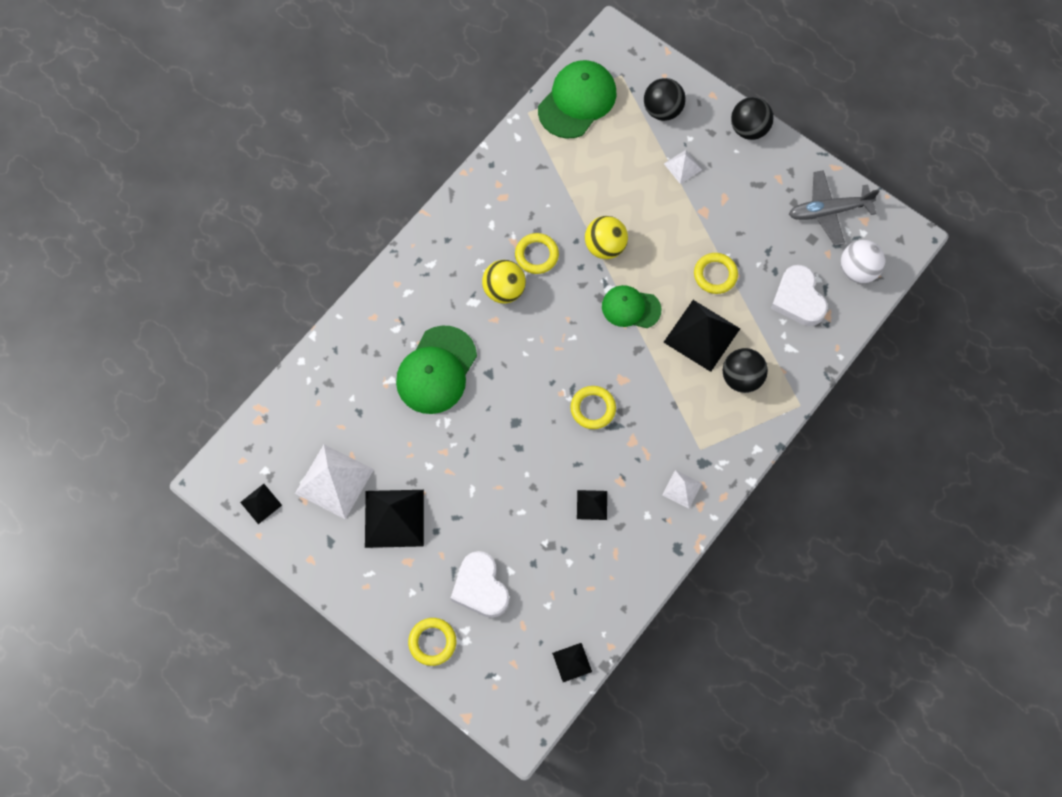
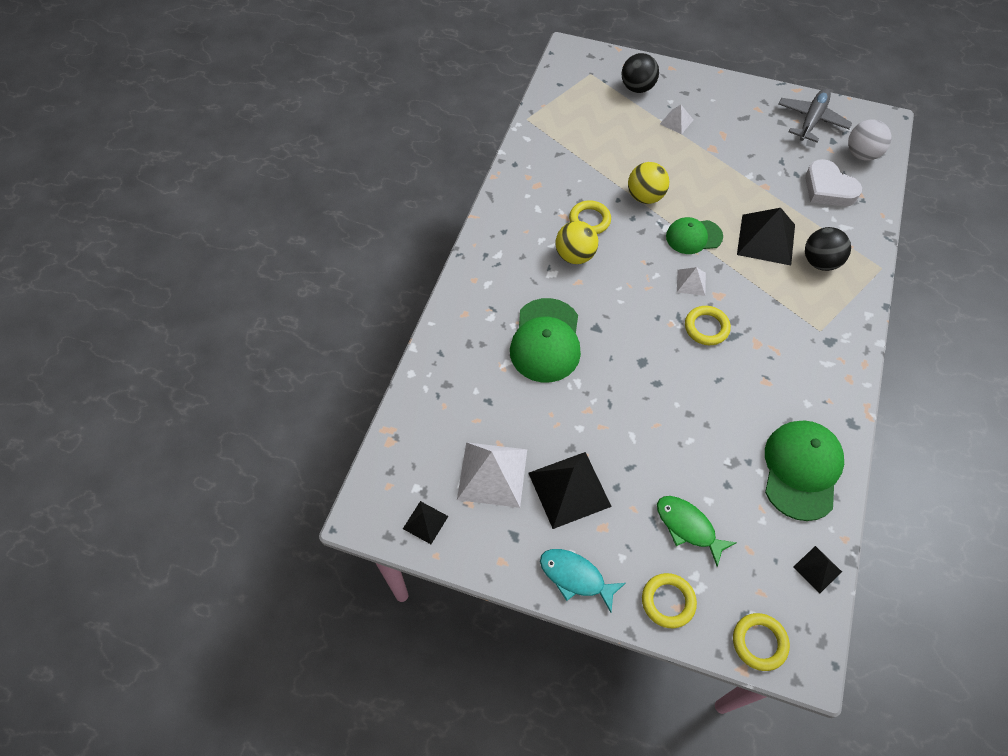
camera: 20 degrees left, 10 degrees down
(365, 595) = (575, 577): none -> turquoise fish
(480, 587) = (688, 527): white heart -> green fish
(577, 101) = (564, 100): green cap -> green cap (801, 470)
(592, 504) = (752, 411): black pyramid -> none
(682, 489) = (824, 369): white pyramid -> white pyramid (691, 282)
(715, 275) = (749, 191): yellow ring -> yellow ring (759, 642)
(749, 129) = (713, 82): black ball -> none
(829, 211) = (811, 120): grey plane -> grey plane turned 150 degrees clockwise

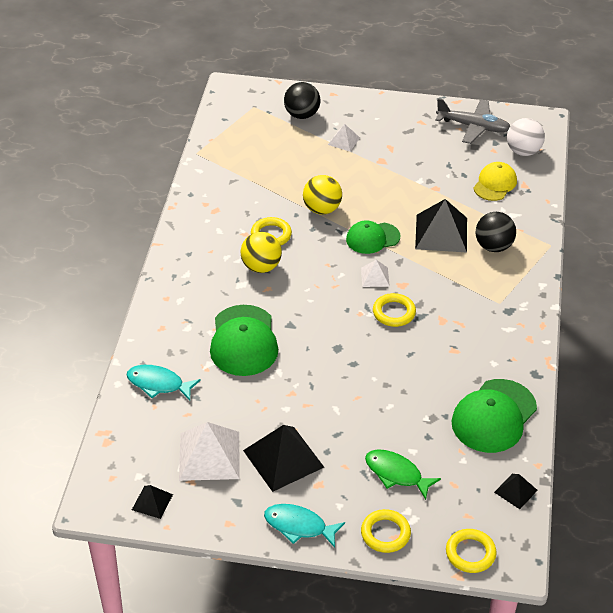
camera: 10 degrees left, 15 degrees down
(452, 380) = (158, 384): none -> turquoise fish
(801, 470) = (494, 416): green cap -> green cap turned 150 degrees counterclockwise
(811, 120) = (473, 127): grey plane -> grey plane turned 90 degrees clockwise
(828, 188) = (495, 184): white heart -> yellow cap

